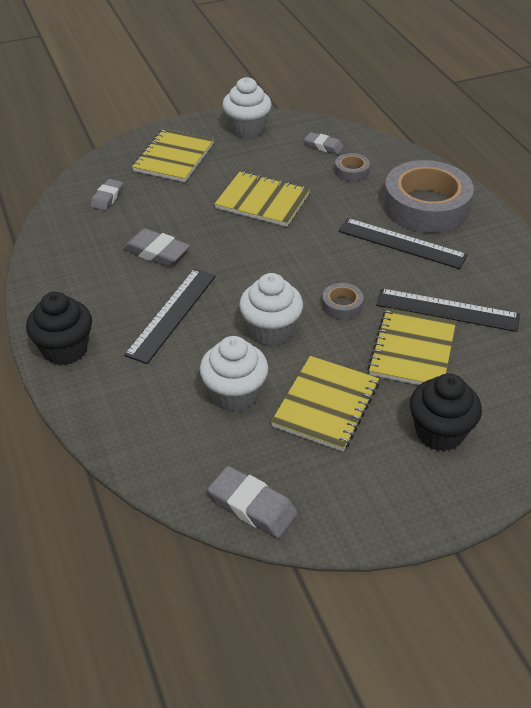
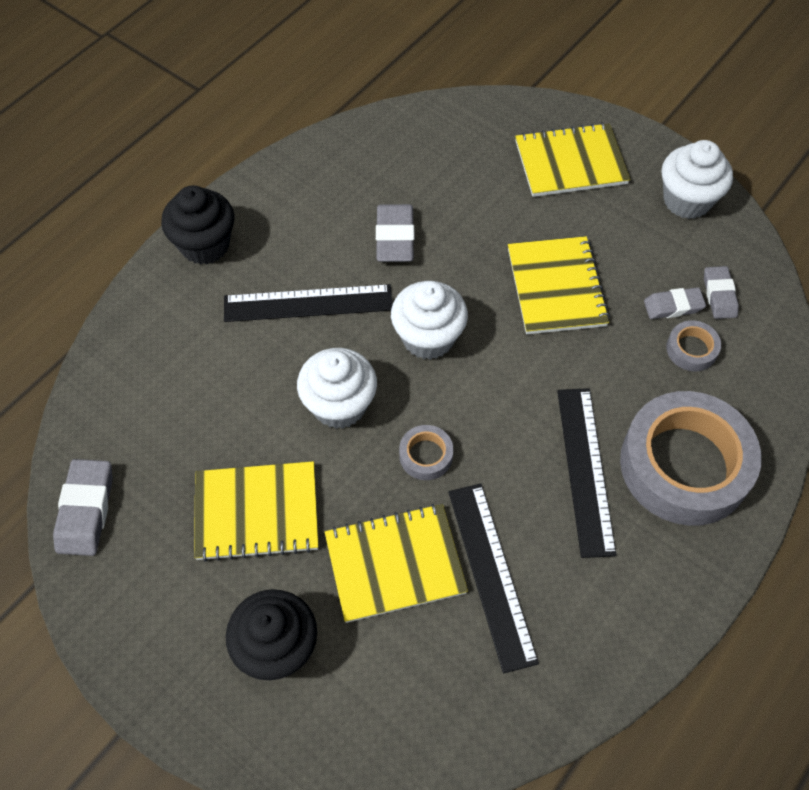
camera: 60 degrees right, 15 degrees up
(107, 197) = (453, 146): grey eraser -> grey eraser (673, 306)
(235, 394) = (225, 420): white cupcake -> white cupcake (428, 338)

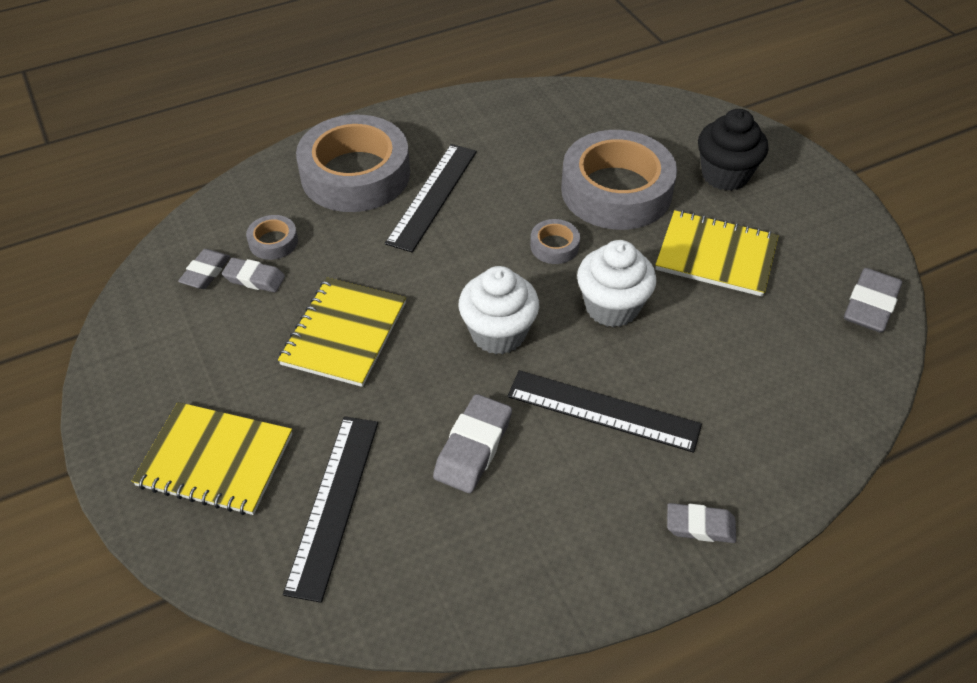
camera: 155 degrees left, 10 degrees down
(205, 245) = (700, 526): black cupcake -> grey eraser
(395, 564) = (616, 191): yellow notebook -> grey tape
(491, 574) = (547, 164): black ruler -> black ruler (333, 503)
(687, 200) = (140, 367): white cupcake -> none

